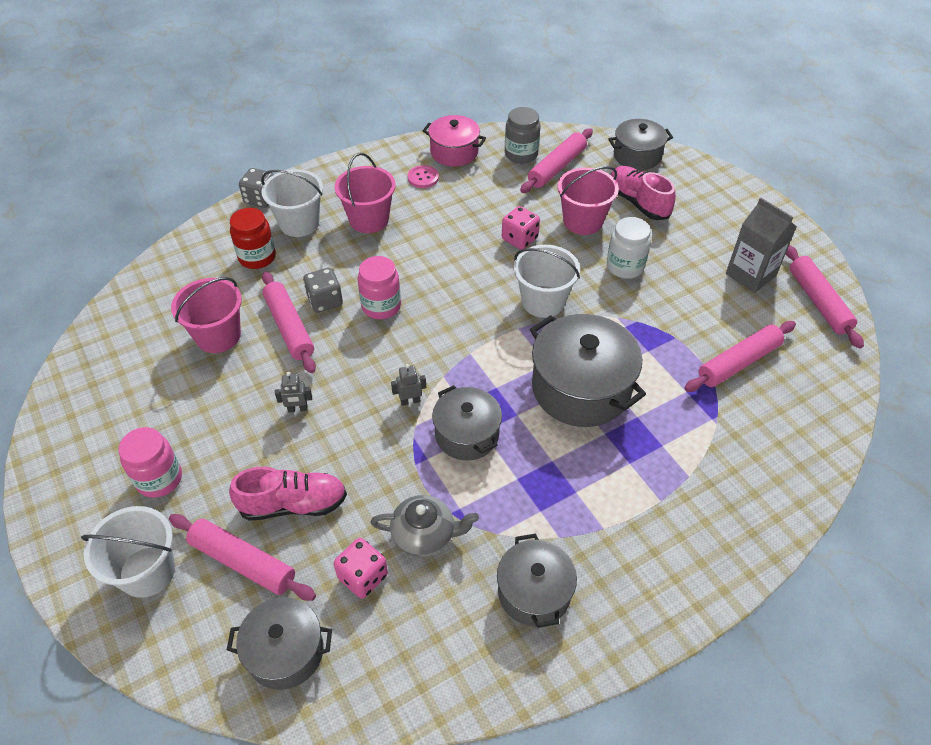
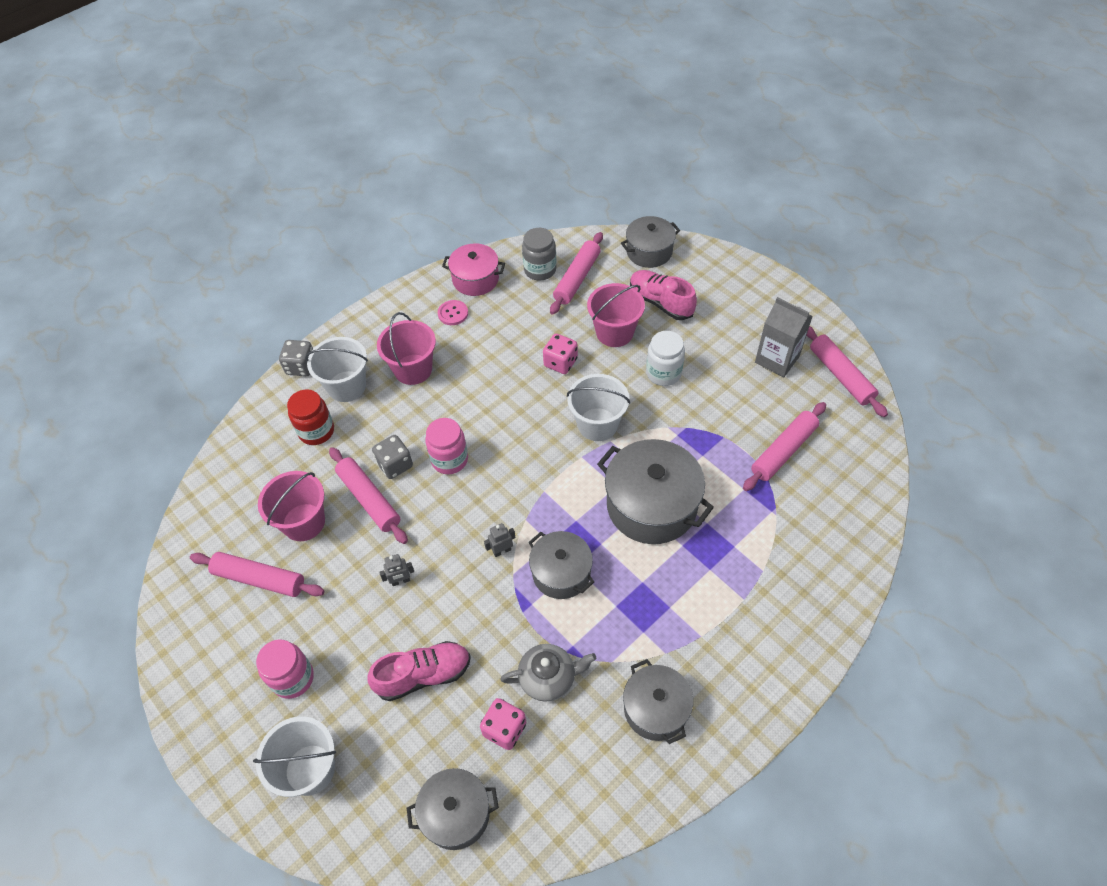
camera: 10 degrees left, 5 degrees up
(243, 562) = (394, 740): pink rolling pin -> pink rolling pin (259, 579)

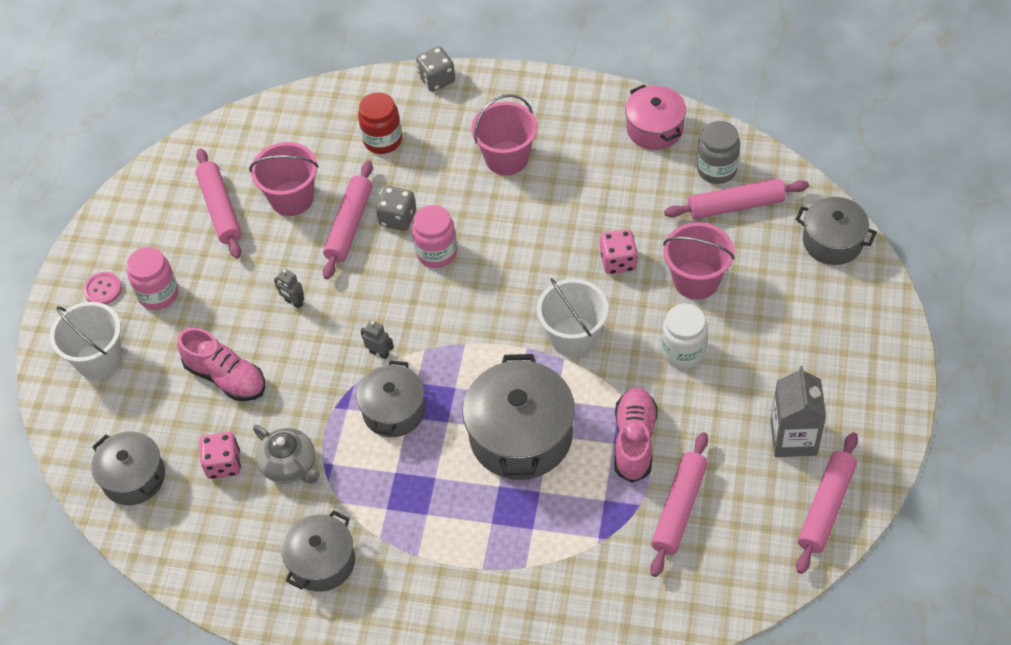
camera: 55 degrees right, 0 degrees up
(346, 386) = (446, 125): white bucket -> none
(453, 313) = (597, 141): pink button -> pink button (103, 289)
(660, 302) = (772, 294): pink shoe -> pink shoe (634, 441)
(783, 451) = (679, 508): pink rolling pin -> pink rolling pin turned 75 degrees counterclockwise

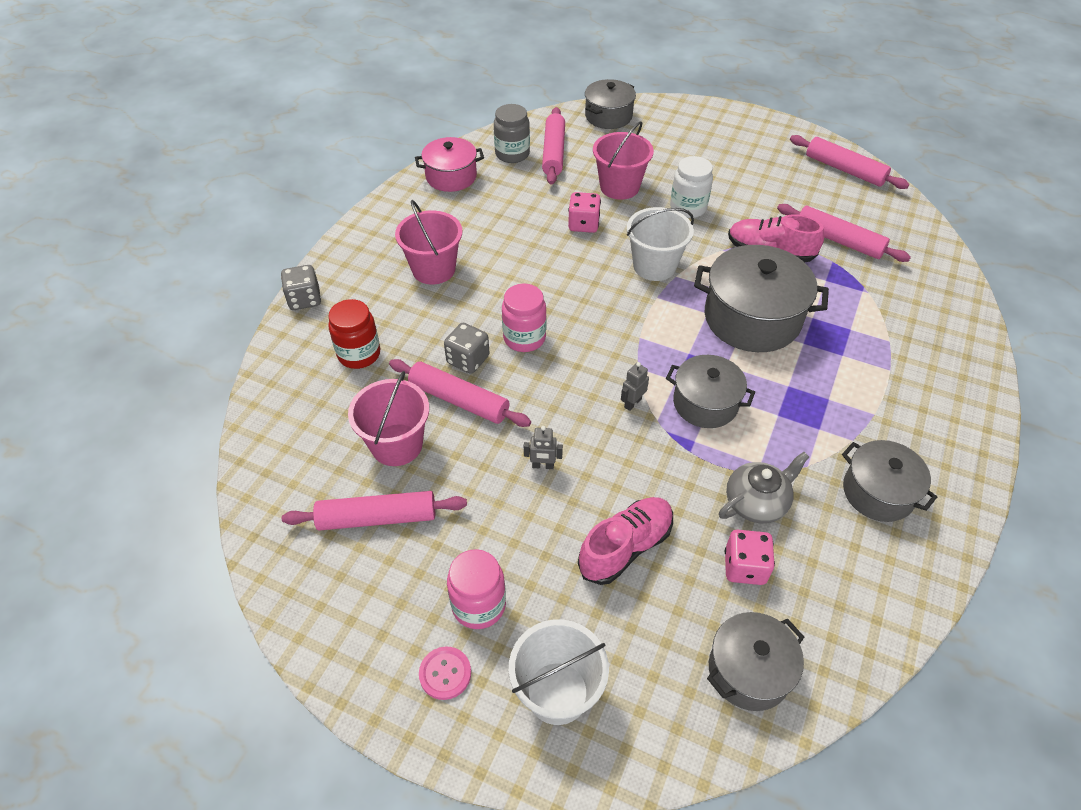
camera: 80 degrees left, 5 degrees down
(293, 302) = (543, 466): grey robot -> grey robot turned 45 degrees clockwise
(793, 438) = (782, 171): grey carton -> none

